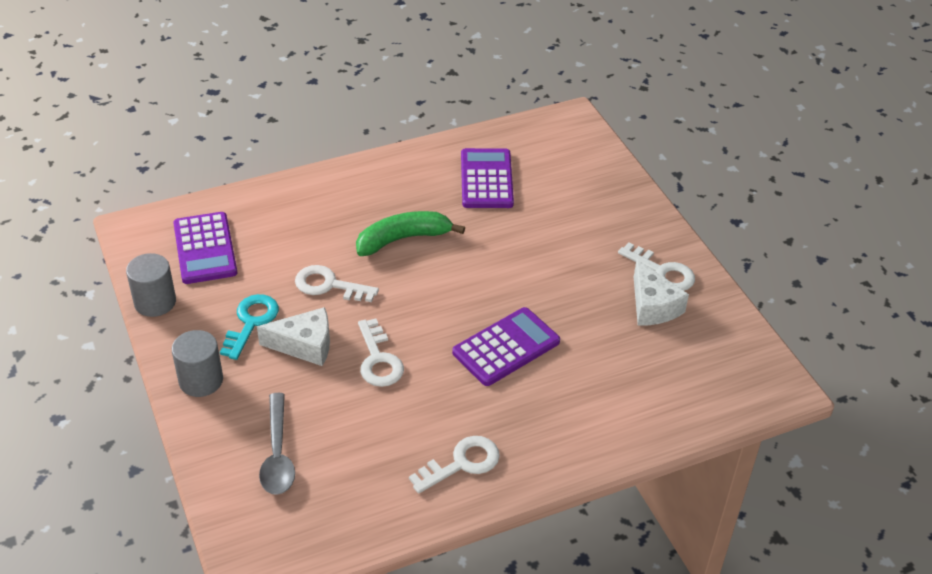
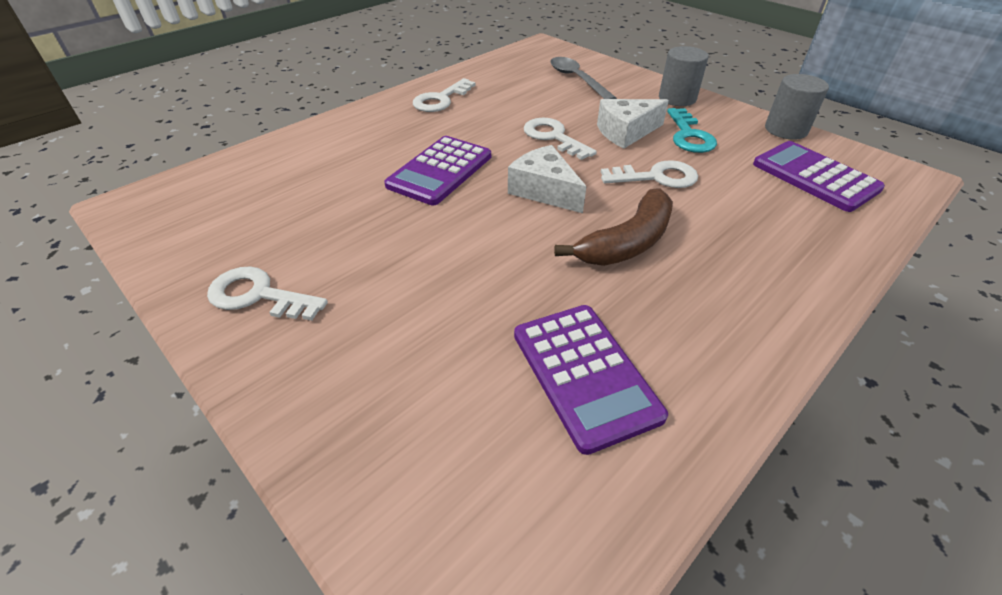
camera: 160 degrees right, 0 degrees up
(403, 239) = (627, 242): green banana -> brown banana
(652, 306) = (275, 248): white cheese -> white cheese (544, 190)

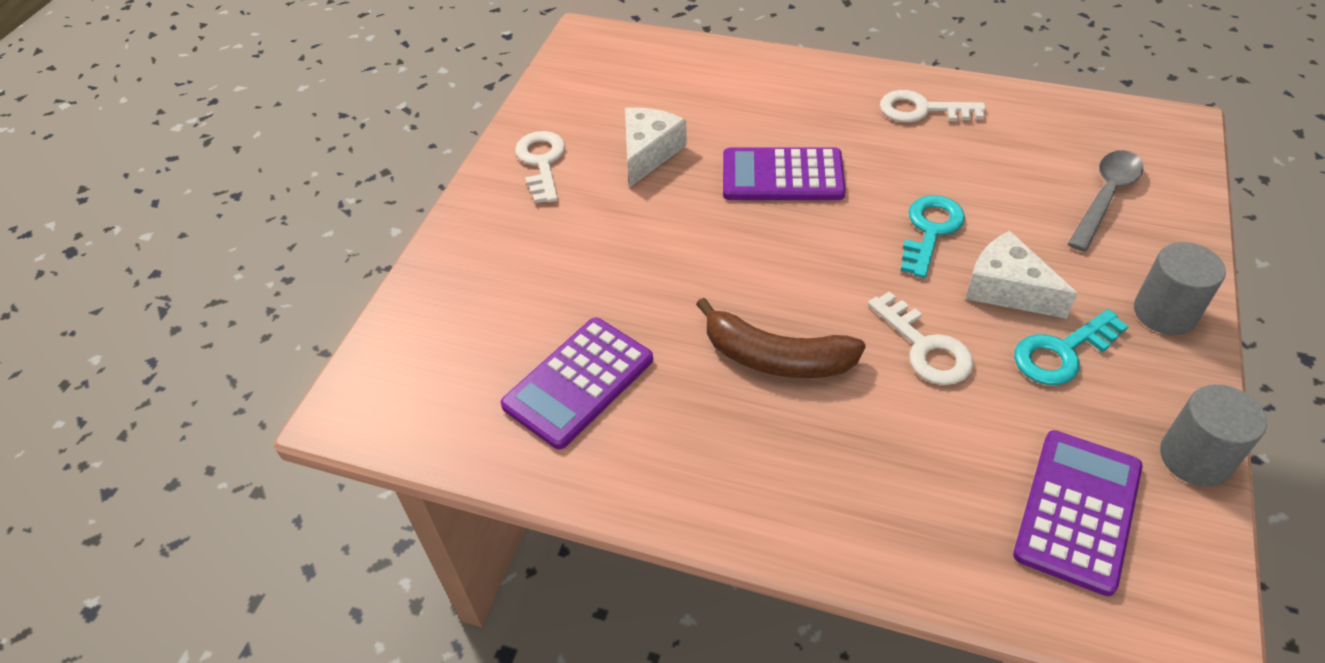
camera: 65 degrees right, 5 degrees up
(544, 190) = (814, 264): white cheese -> white cheese (649, 153)
(553, 137) = (930, 230): white key -> turquoise key

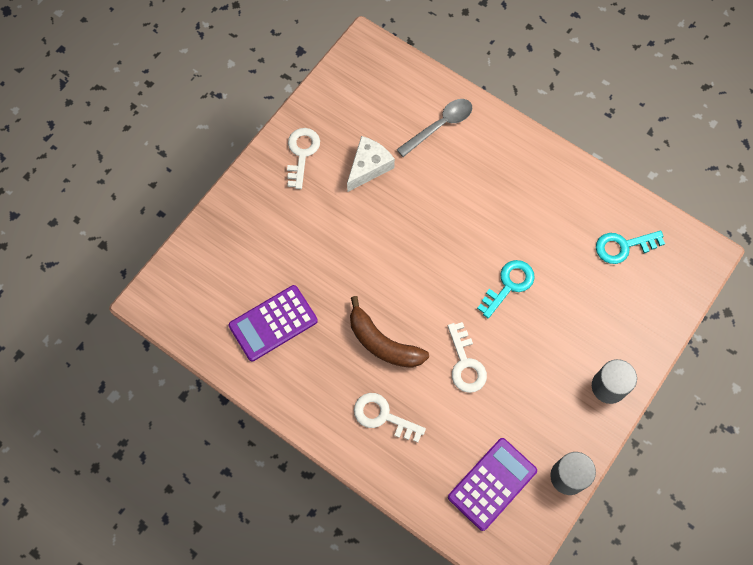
camera: 15 degrees right, 20 degrees up
(782, 176) = (441, 213): purple calculator -> none
(921, 110) = (552, 187): white key -> white key (382, 416)
(1007, 289) = (530, 341): white cheese -> none
(1061, 353) = (537, 392): turquoise key -> turquoise key (623, 246)
(1105, 197) = (625, 295): grey spoon -> grey spoon (440, 126)

